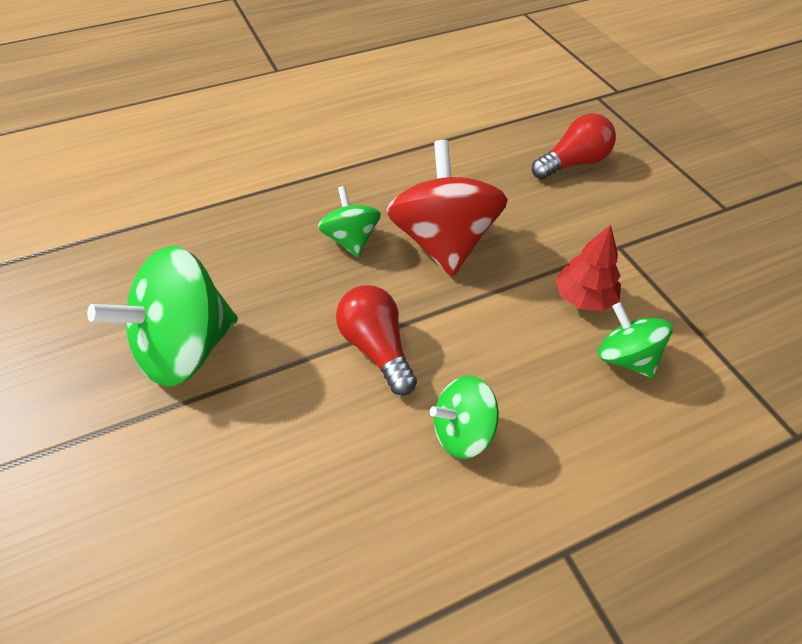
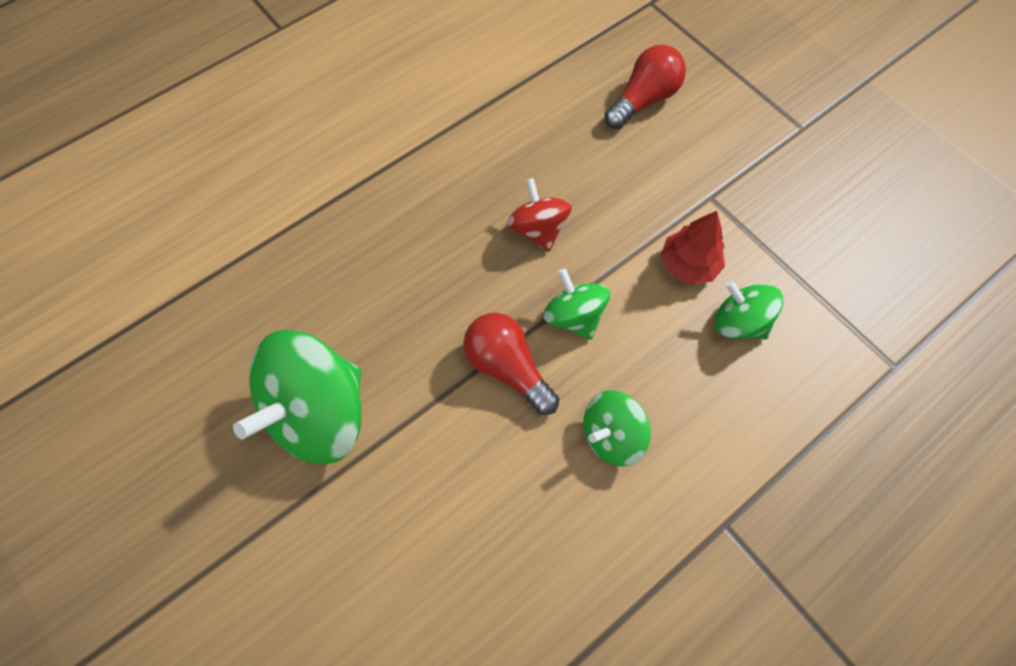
camera: 15 degrees left, 15 degrees up
(351, 240) = (442, 247): green spinning top -> green spinning top (574, 316)
(444, 242) = (538, 229): red spinning top -> red spinning top, size x0.55

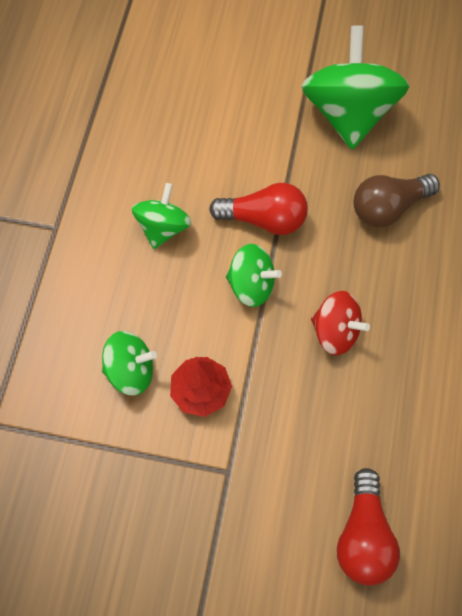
camera: 140 degrees right, 0 degrees up
(388, 292) = (388, 208): none -> brown light bulb

